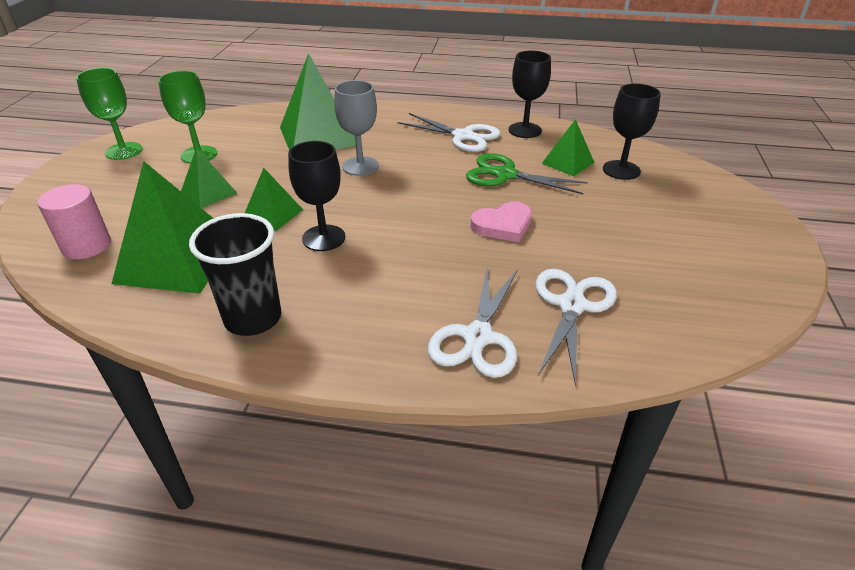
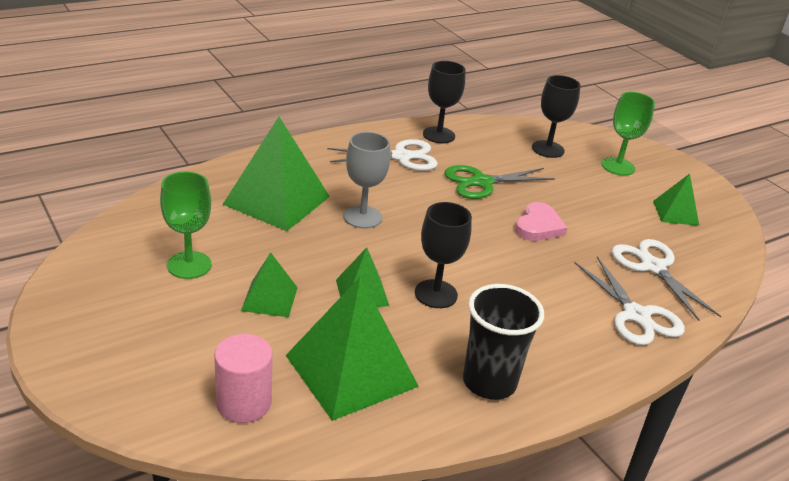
camera: 45 degrees left, 5 degrees down
(124, 151) = (92, 294): green goblet -> green goblet (618, 166)
(567, 162) = (507, 155): green pyramid -> green pyramid (675, 213)

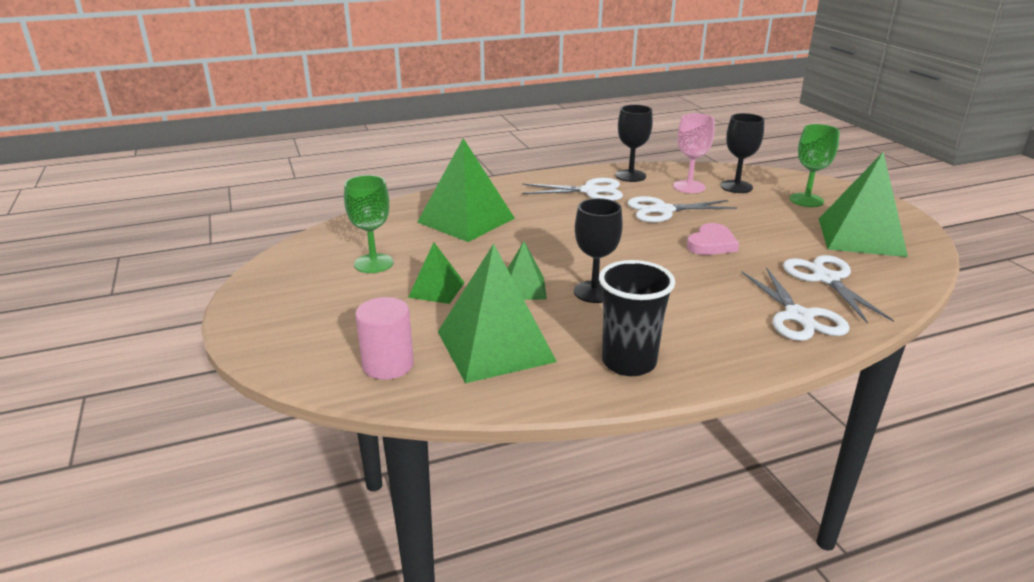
camera: 15 degrees right, 5 degrees down
(362, 217) = (540, 233): grey goblet -> none
(482, 182) = (663, 210): green scissors -> white scissors
(501, 150) = (689, 187): none -> pink goblet
(675, 213) = (860, 237): green pyramid -> green pyramid, size x1.89

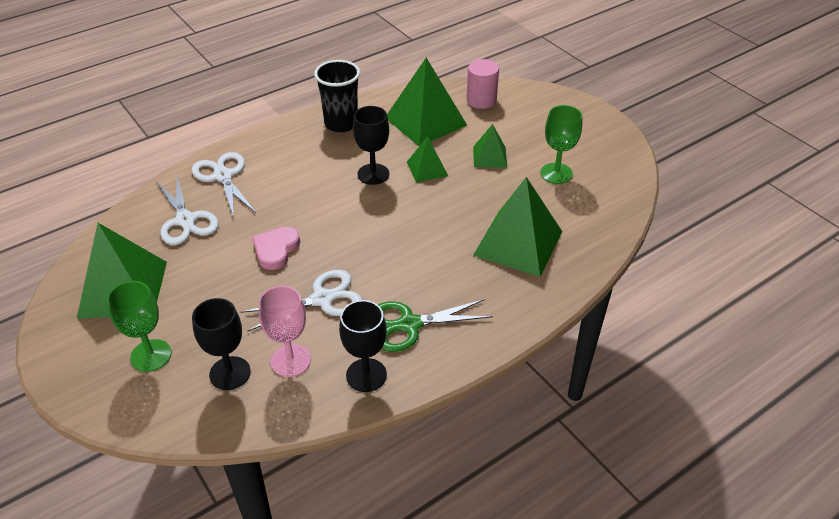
camera: 165 degrees right, 15 degrees up
(590, 191) = (409, 324): white scissors -> green scissors

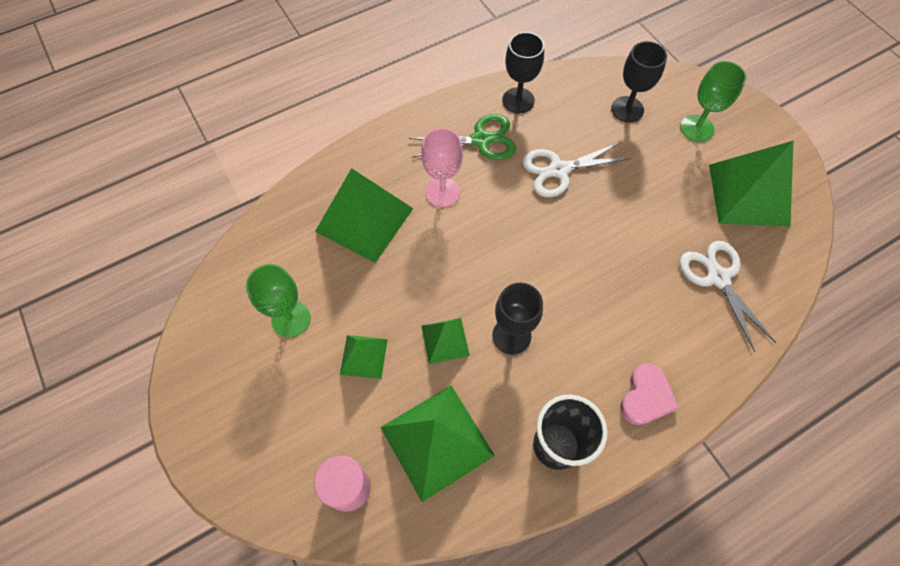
camera: 175 degrees left, 20 degrees up
(223, 176) = (695, 347): white scissors -> none
(276, 249) = (611, 230): pink heart -> pink heart (646, 397)
(290, 360) = (580, 116): pink goblet -> pink goblet (442, 192)

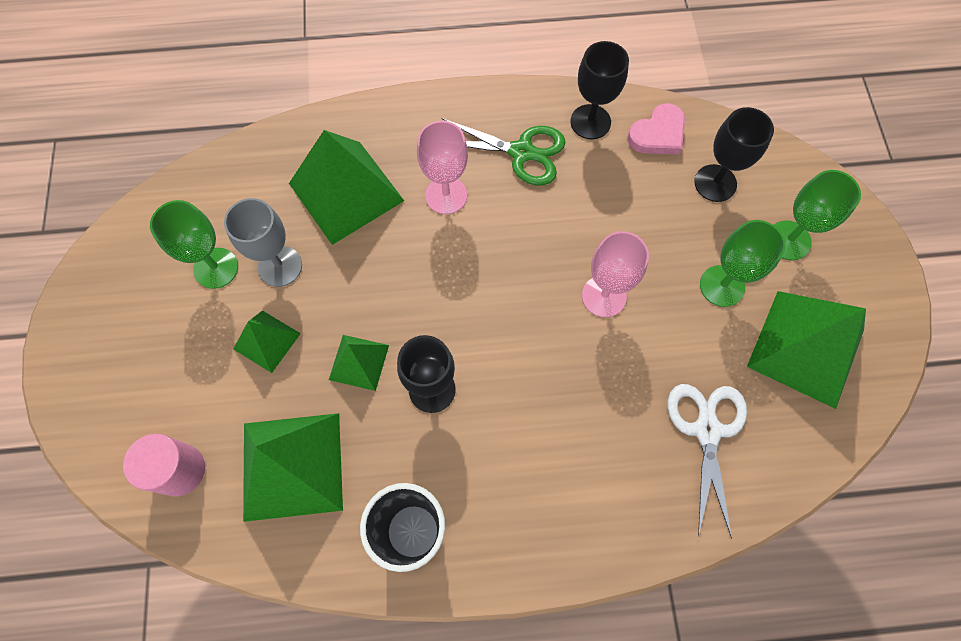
camera: 25 degrees right, 5 degrees up
(342, 296) = (280, 266): none -> grey goblet
(559, 170) = (591, 223): white scissors -> none
(596, 216) = (604, 296): none -> pink goblet
(646, 397) = (542, 527): pink heart -> pink heart (658, 134)
(671, 176) = (722, 286): none -> green goblet

